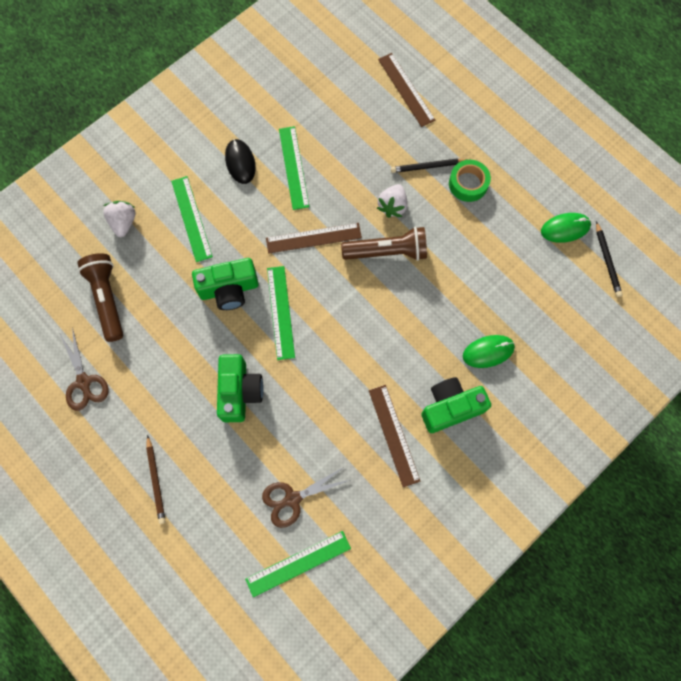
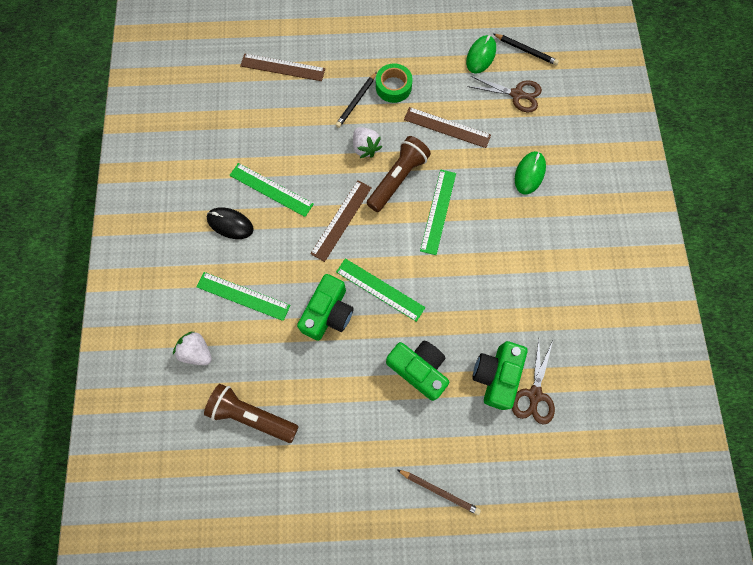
camera: 50 degrees left, 0 degrees up
(84, 382) = (308, 489): brown scissors -> brown scissors (517, 94)
(298, 563) = (587, 429): green ruler -> green ruler (438, 211)
(393, 435) = (541, 284): brown ruler -> brown ruler (447, 127)
(450, 407) = (551, 230): green camera -> green camera (496, 375)

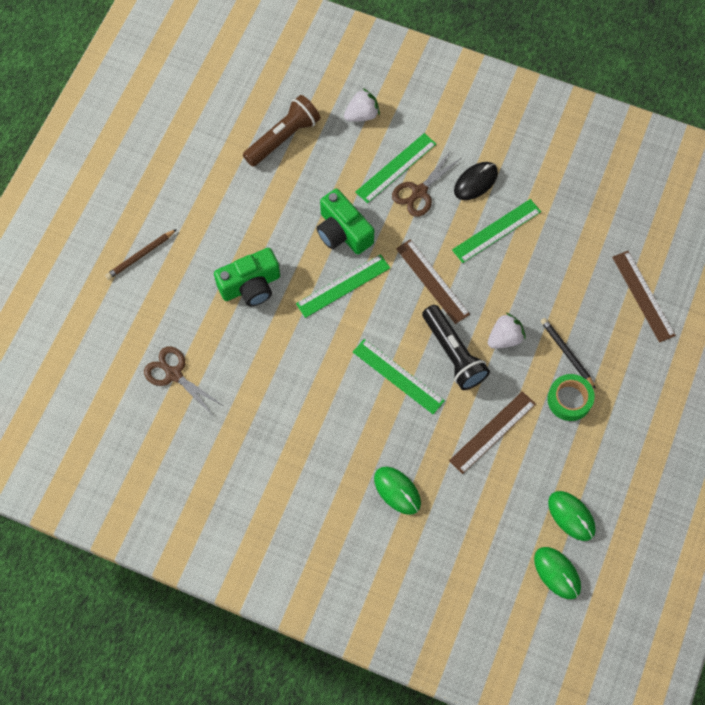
camera: 115 degrees right, 5 degrees down
(282, 67) = (643, 296): brown ruler -> brown ruler turned 60 degrees counterclockwise
(365, 148) = (504, 338): white strawberry -> white strawberry turned 150 degrees clockwise
(397, 179) = (453, 353): brown flashlight -> black flashlight
(496, 375) = (209, 349): green camera -> none
(517, 94) = (501, 530): brown scissors -> brown scissors (419, 192)
(526, 50) = (557, 573): black pencil -> green mouse

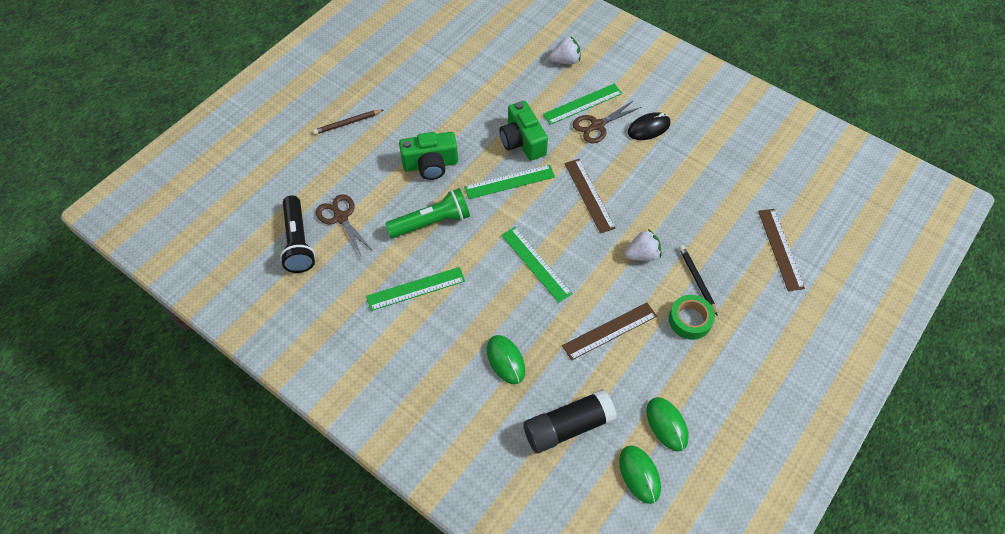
camera: 15 degrees right, 10 degrees down
(274, 355) = (431, 222): none -> green flashlight
(283, 138) = (495, 64): brown flashlight -> none
(453, 353) = (591, 257): black flashlight -> black flashlight (298, 242)
(477, 543) = (568, 426): none -> black glue stick
(496, 230) = (657, 168): green ruler -> green ruler (415, 288)

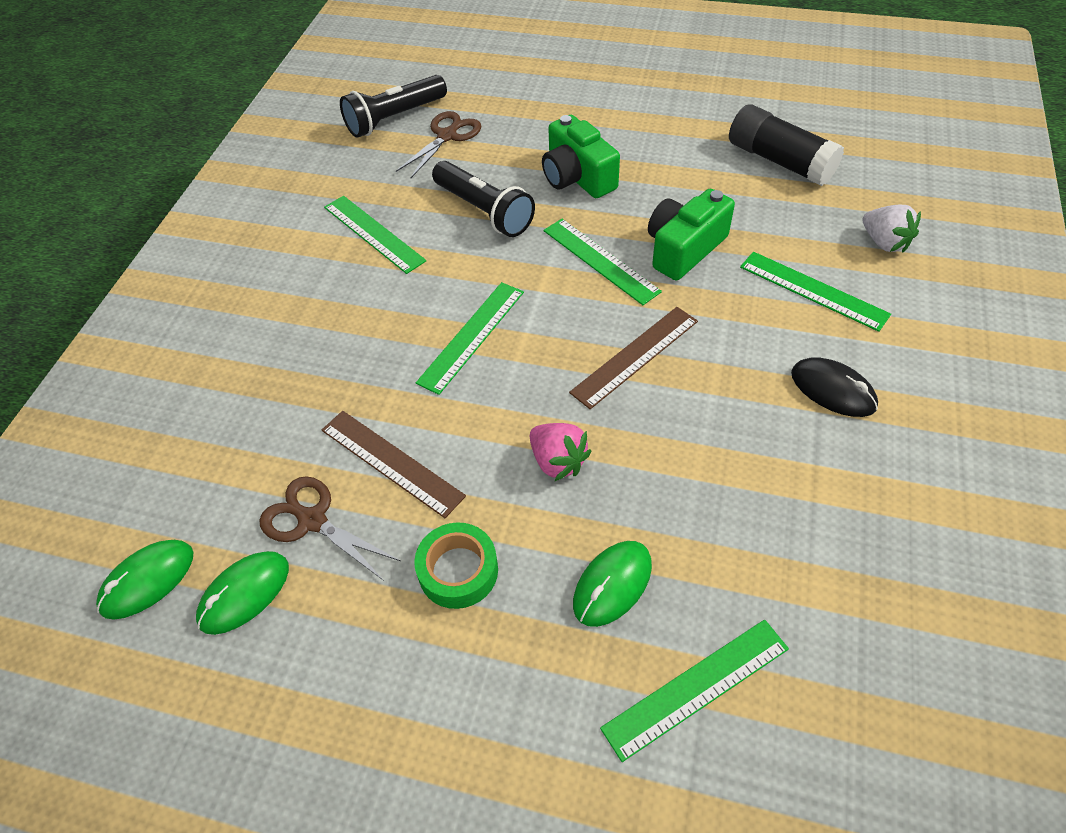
camera: 70 degrees right, 5 degrees down
(347, 123) = (592, 89): brown pencil -> none
(431, 222) = (484, 211): green flashlight -> black flashlight
(505, 360) = (297, 357): green mouse -> green mouse (612, 584)
(568, 426) = (209, 462): black glue stick -> black glue stick (779, 161)
(597, 125) = (783, 322): brown scissors -> brown scissors (312, 520)
(642, 255) = (558, 461): white strawberry -> pink strawberry
(697, 280) = (547, 558): black pencil -> none
(780, 249) = (696, 687): brown ruler -> green ruler

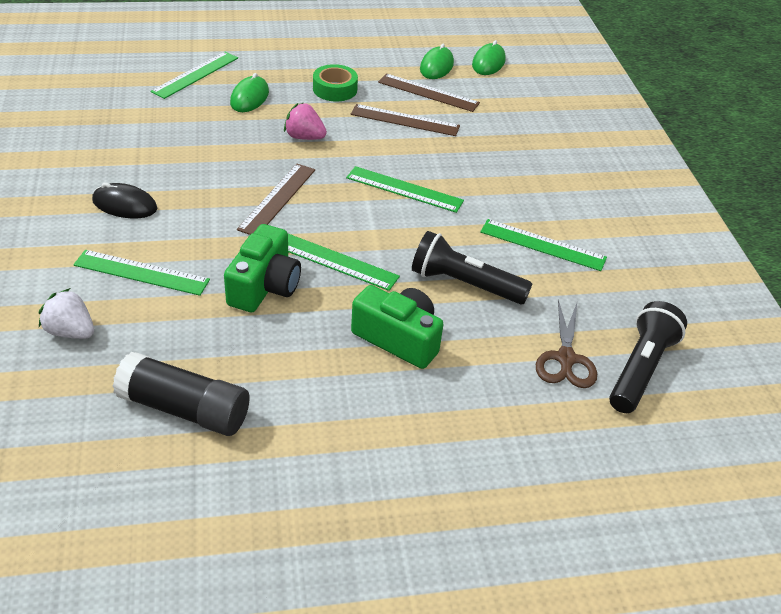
camera: 150 degrees right, 10 degrees down
(312, 520) = (428, 93): brown scissors -> brown ruler
(471, 336) = (404, 189): green ruler -> green ruler turned 75 degrees counterclockwise

